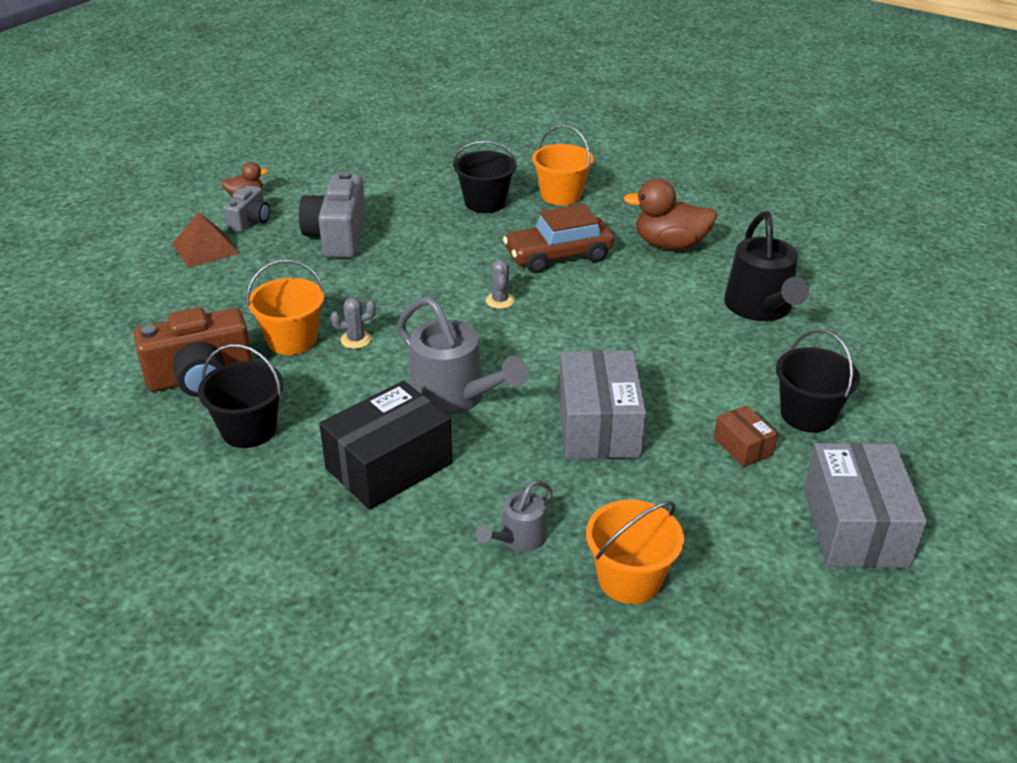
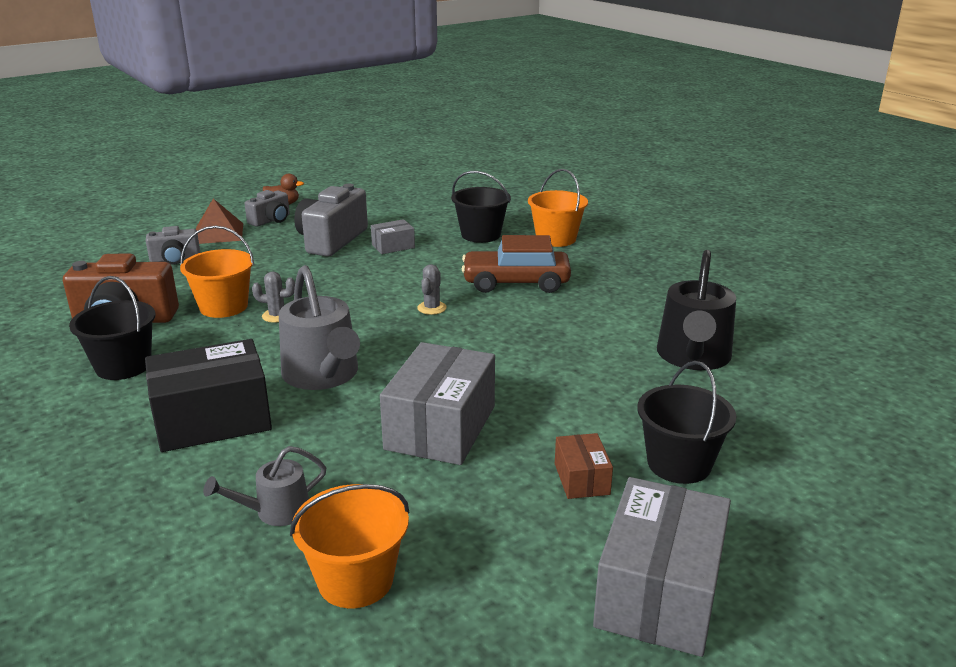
camera: 20 degrees right, 10 degrees down
(187, 291) = (175, 259): none -> grey camera
(407, 232) = (393, 246): none -> grey box
(670, 245) = (634, 290): brown duck -> none

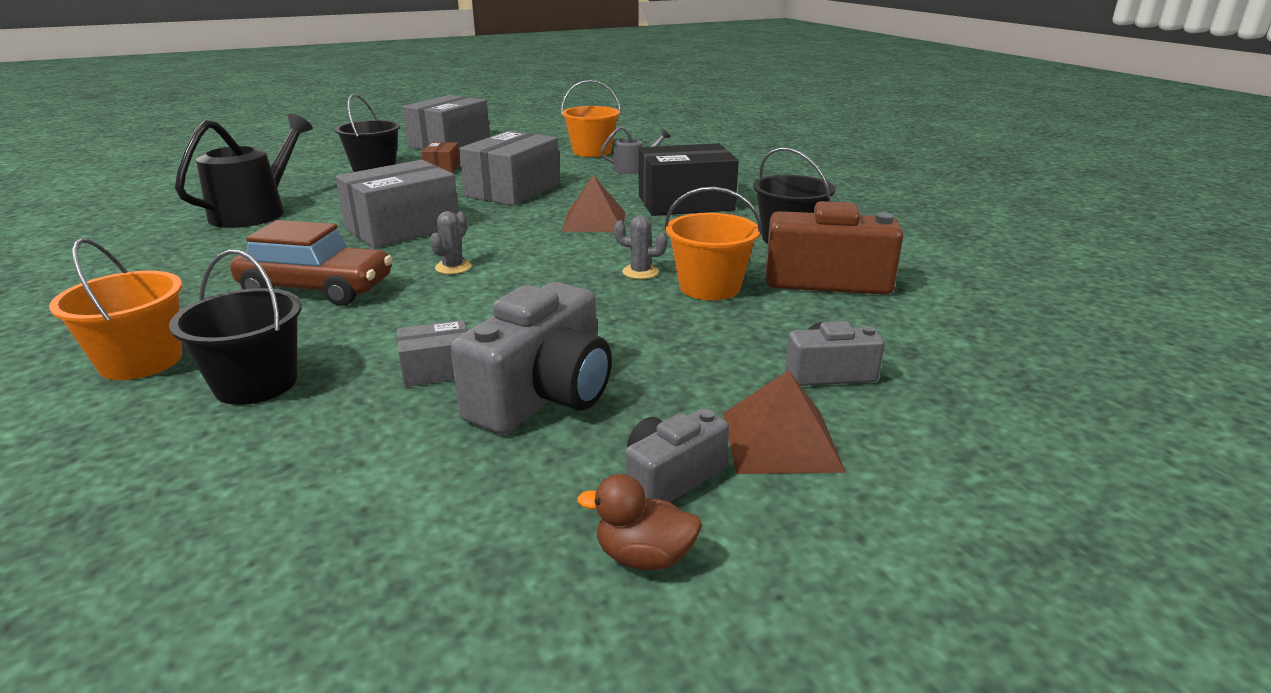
camera: 170 degrees left, 0 degrees up
(323, 375) = (594, 221): grey watering can -> brown pyramid
(514, 347) = (403, 228): none -> grey box

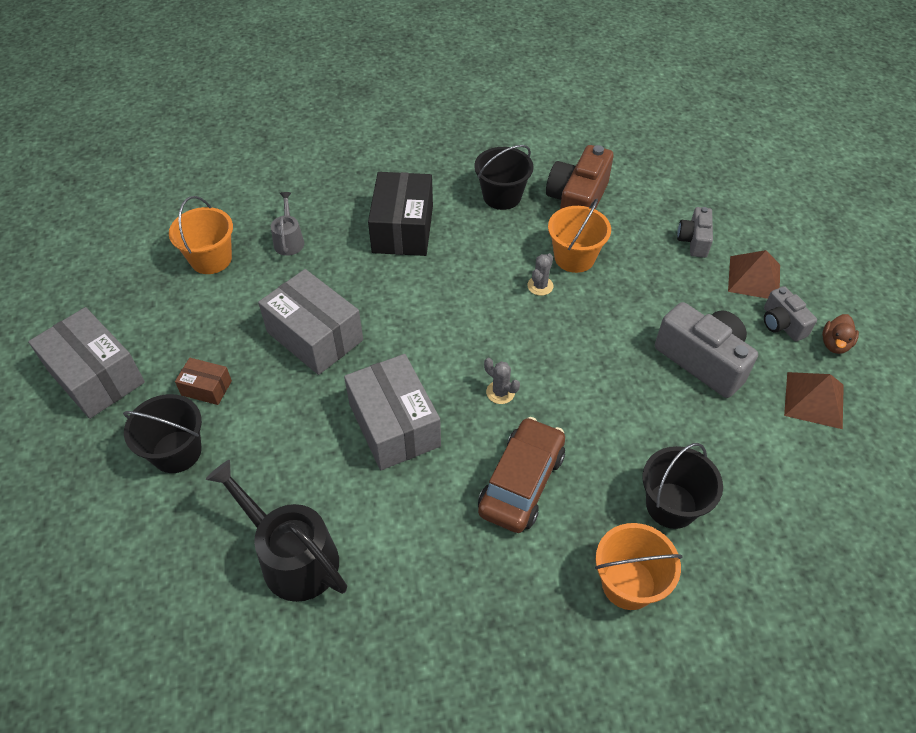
camera: 75 degrees left, 25 degrees up
(437, 369) = (666, 408): grey box -> none
(594, 221) = (425, 292): brown pyramid -> brown pyramid (814, 399)

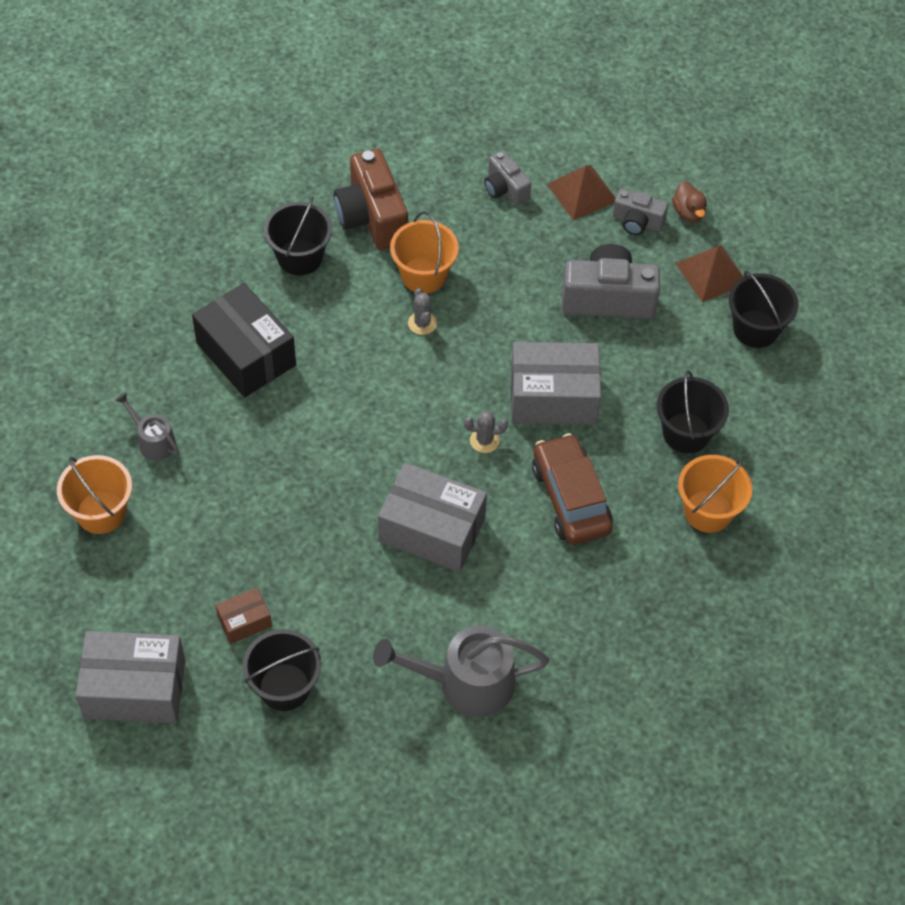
camera: 45 degrees left, 5 degrees up
(292, 557) = (466, 683): black watering can -> grey watering can
(315, 336) = (283, 509): grey box -> grey box (553, 397)
(816, 468) = (756, 329): none -> black bucket

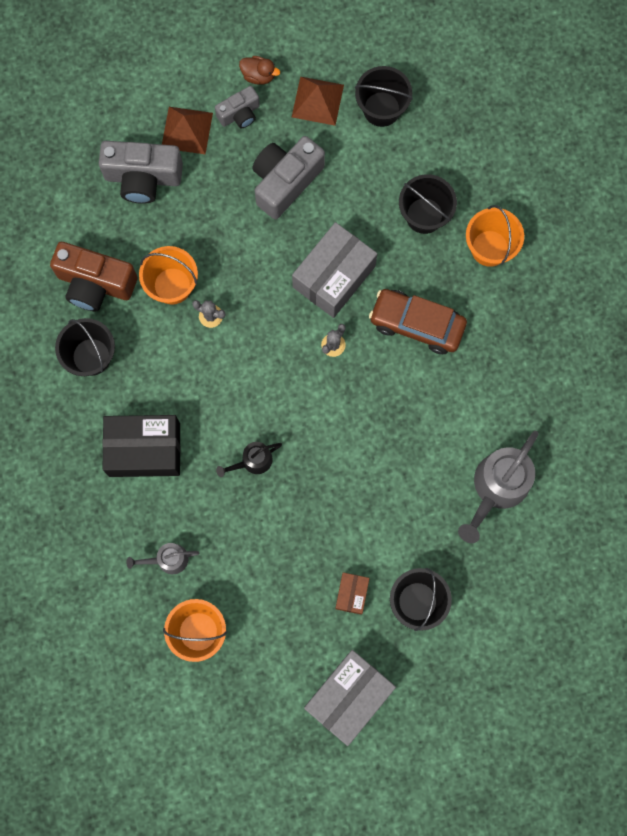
camera: 50 degrees left, 20 degrees up
(309, 448) = (253, 461): none -> black watering can
(432, 530) = (374, 428): grey box -> none
(505, 189) = (143, 178): grey camera -> grey camera, size x1.76

